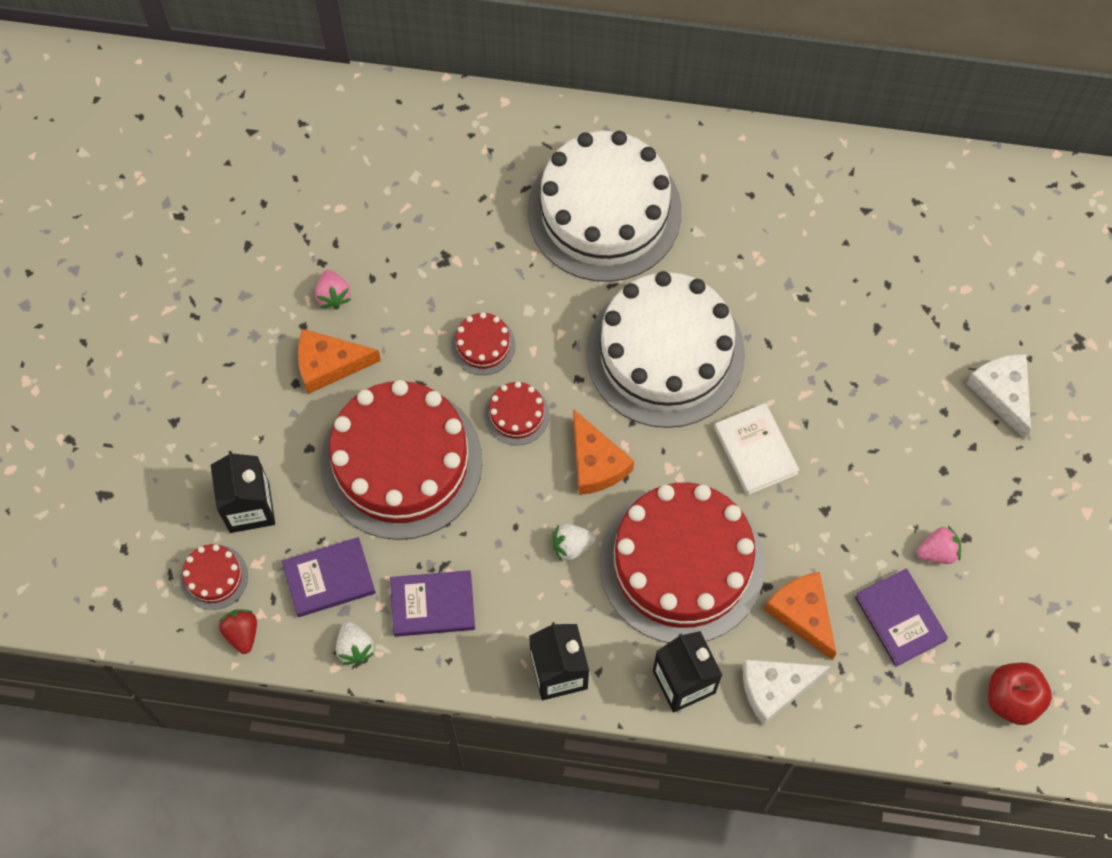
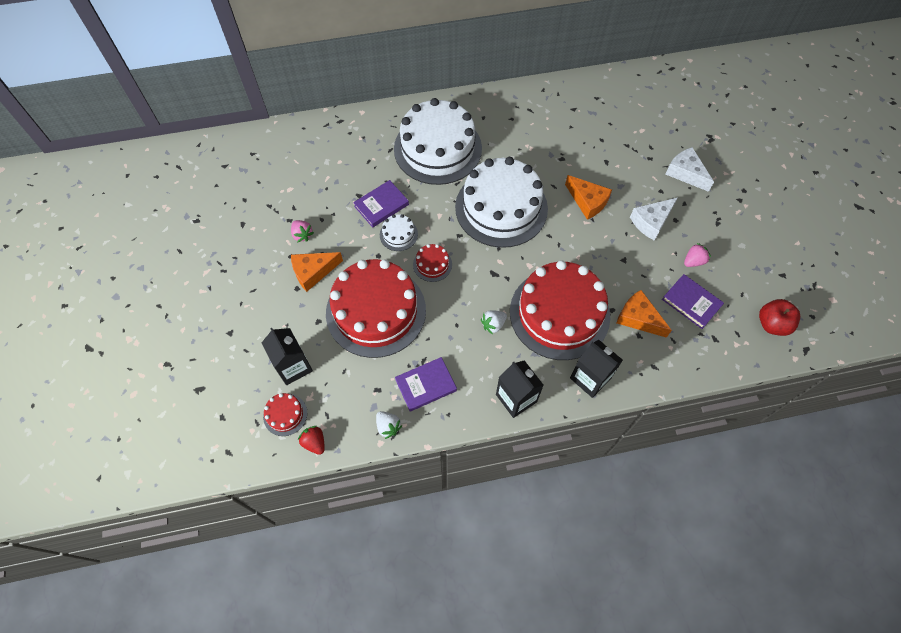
camera: 20 degrees left, 5 degrees down
(329, 579) = (357, 391): purple book -> purple book (381, 205)
(483, 345) = (398, 234): red cake -> white cake
(596, 463) = (487, 276): orange cheese -> orange cheese (587, 201)
(755, 450) = (572, 241): white book -> none
(775, 688) = (643, 364): white cheese -> white cheese (651, 222)

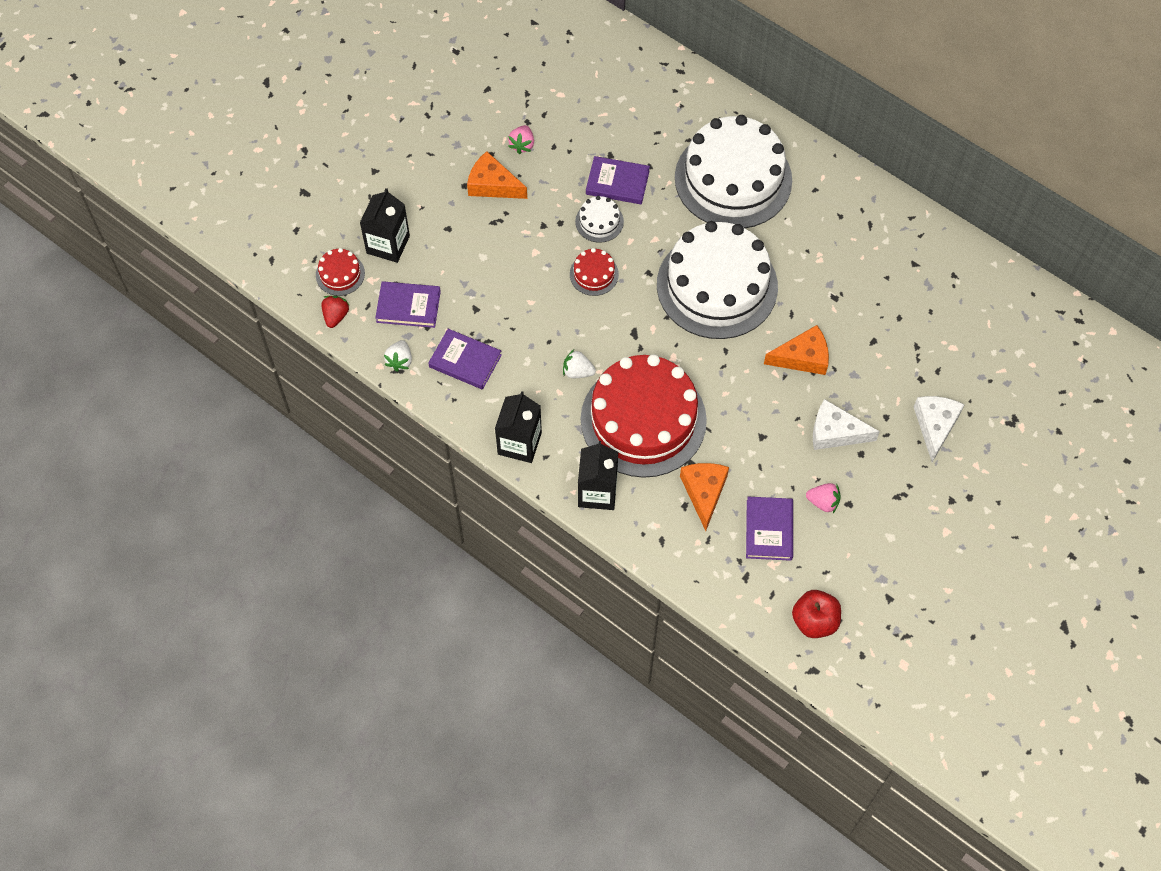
camera: 50 degrees right, 0 degrees up
(352, 389) = (408, 306): none -> purple book
(376, 311) = (501, 265): red cake -> none
(587, 201) = (802, 357): orange cheese -> orange cheese turned 105 degrees counterclockwise

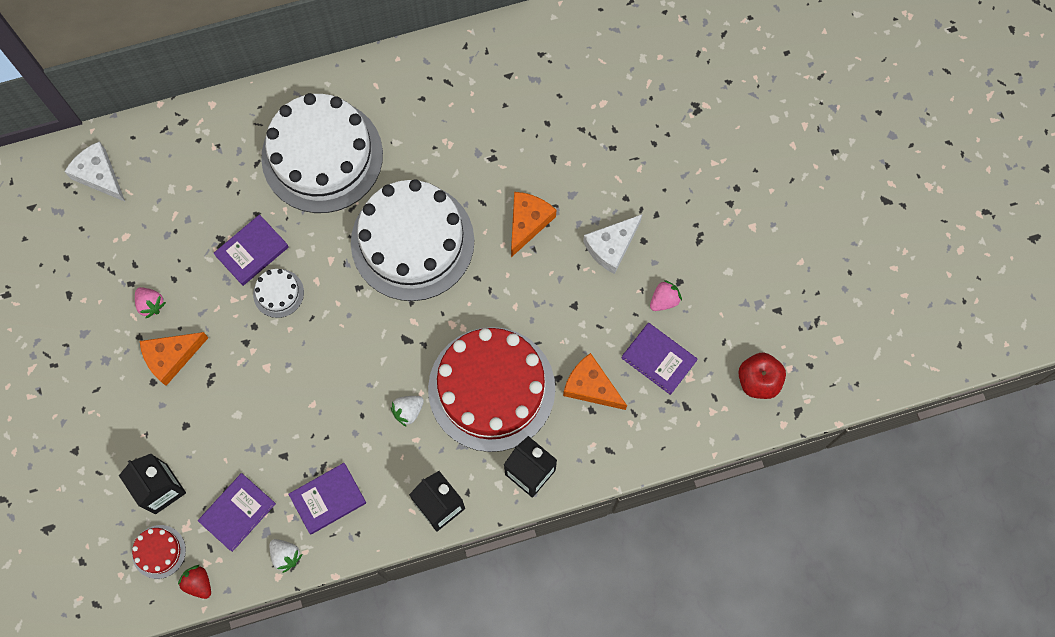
camera: 55 degrees left, 10 degrees up
(594, 274) = (326, 333): red cake -> none
(935, 426) = (660, 167): white cheese -> white cheese (99, 175)

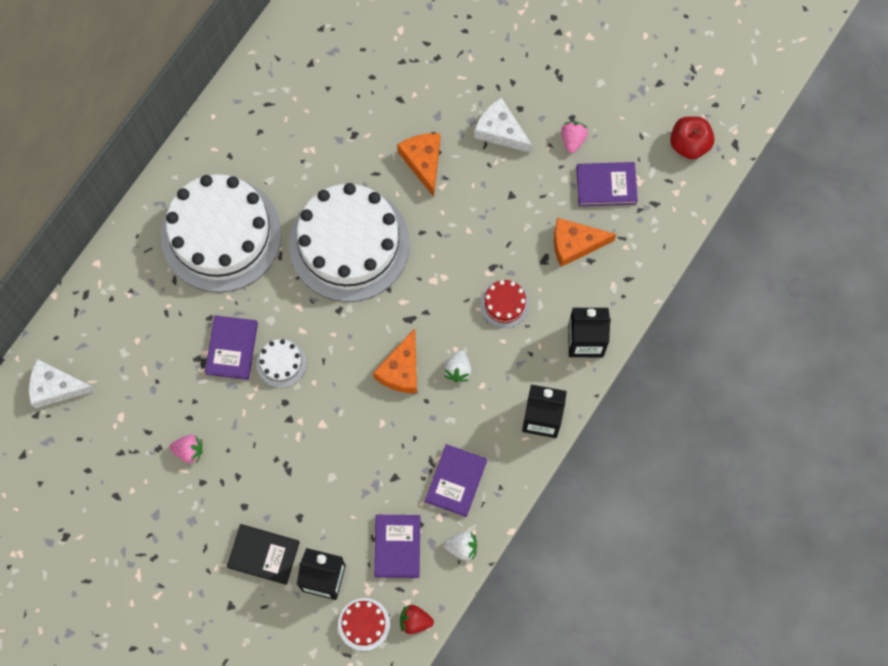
camera: 40 degrees left, 0 degrees up
(134, 432) = (263, 554): none -> black book
(171, 357) = (242, 476): orange cheese -> orange cheese (401, 369)
(491, 389) = (504, 304): red cake -> red cake, size x0.41
(611, 246) = (500, 131): white cheese -> white cheese turned 120 degrees clockwise

